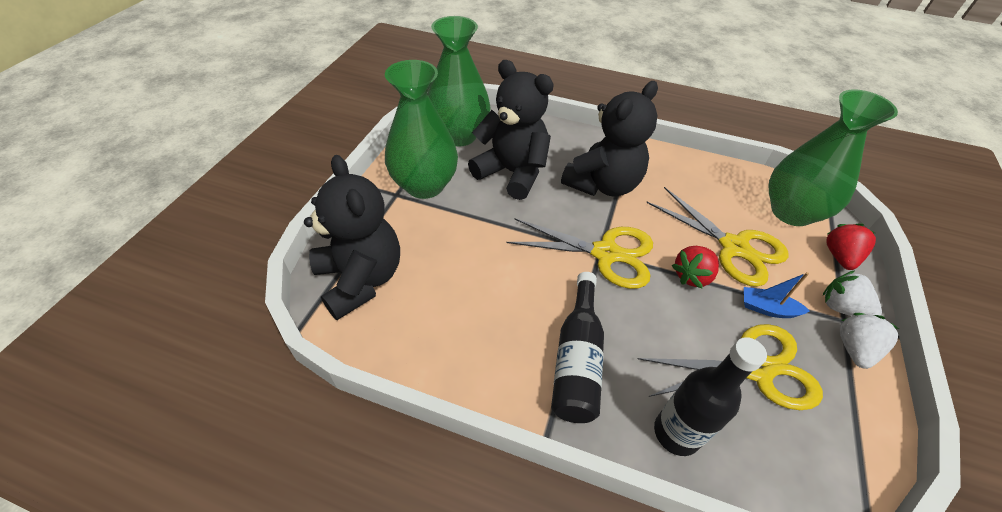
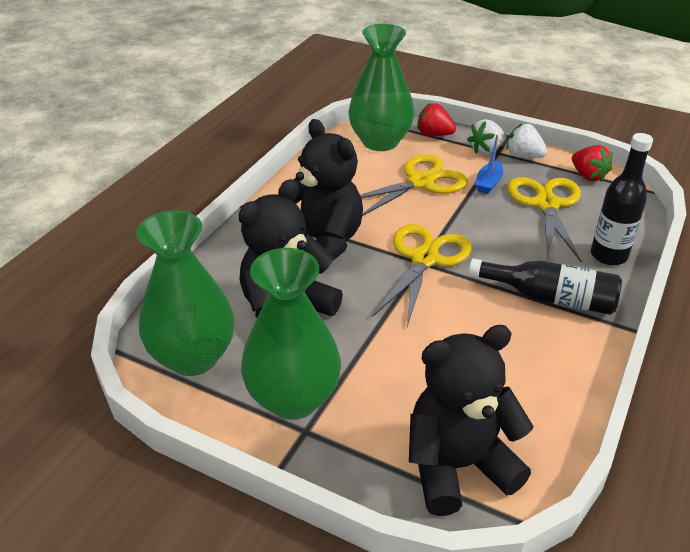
camera: 80 degrees left, 10 degrees down
(692, 276) = (454, 213): red strawberry -> red strawberry (588, 176)

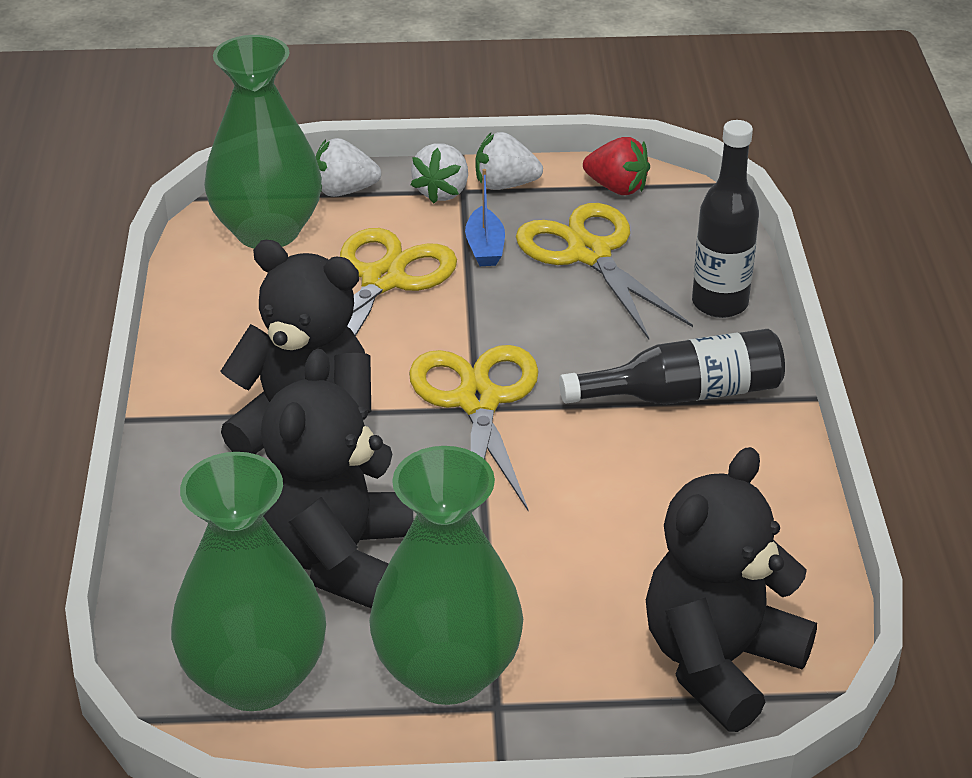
camera: 30 degrees left, 0 degrees up
(434, 134) = (344, 190): red strawberry -> white strawberry

